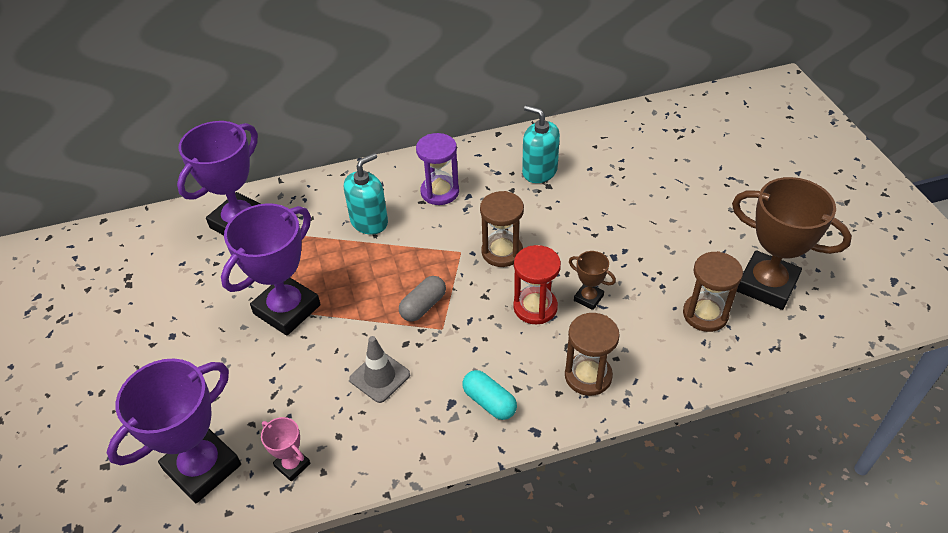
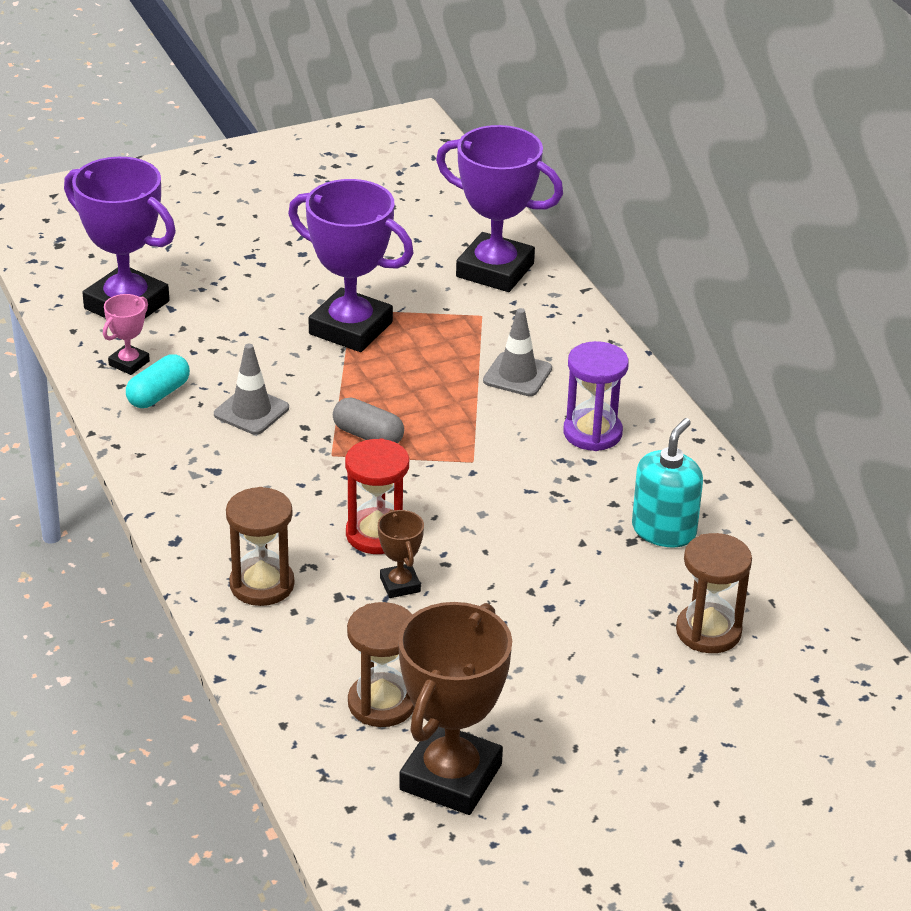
camera: 80 degrees right, 10 degrees down
(369, 222) = (517, 375): turquoise soap dispenser -> grey traffic cone
(489, 402) = (217, 501): turquoise capsule -> turquoise capsule (158, 394)
(502, 252) = (478, 499): brown hourglass -> brown hourglass (708, 631)
(588, 298) = (400, 585): brown trophy -> brown trophy turned 45 degrees counterclockwise

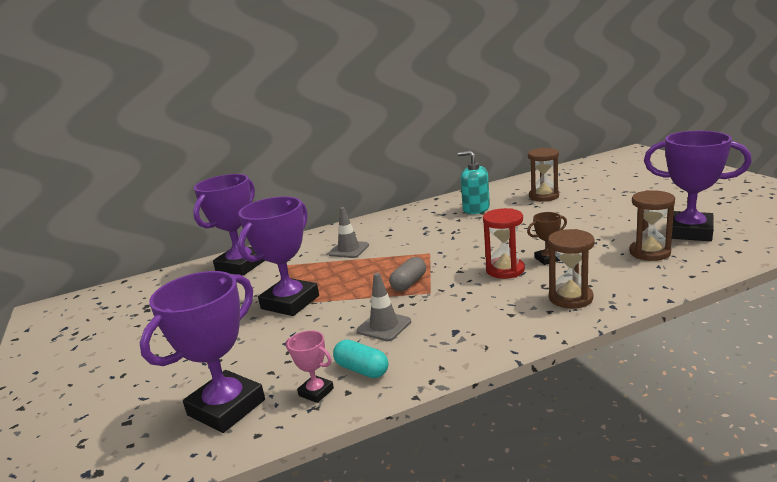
camera: 85 degrees left, 15 degrees down
(450, 777) = (689, 232): brown trophy -> purple trophy
(592, 433) = (401, 228): purple hourglass -> none

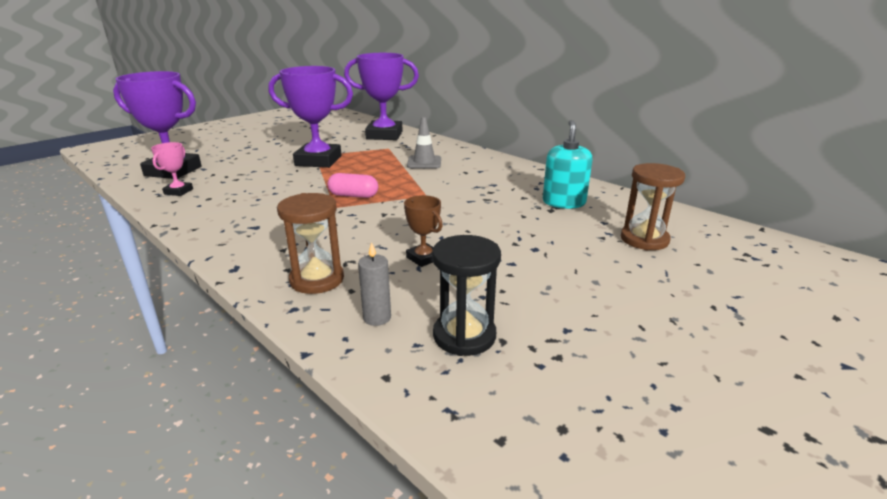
camera: 65 degrees right, 5 degrees up
(362, 370) = (203, 201): turquoise capsule -> none
(384, 326) = (271, 198): grey traffic cone -> none
(409, 283) = (353, 195): grey capsule -> pink capsule
(505, 270) = (388, 236): red hourglass -> none
(627, 277) = (377, 318): none -> grey candle
(649, 252) = (464, 336): brown hourglass -> black hourglass
(689, 232) = (569, 379): purple trophy -> none

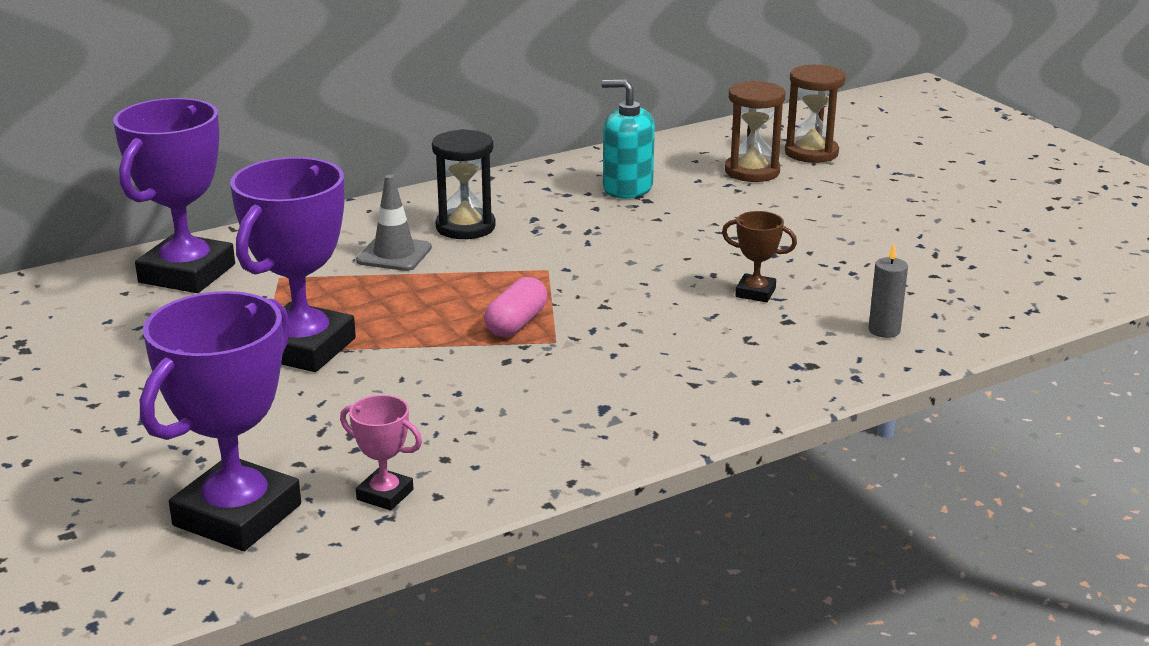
camera: 75 degrees left, 0 degrees up
(317, 279) = (791, 361): brown hourglass -> brown hourglass (811, 153)
(423, 258) = (755, 293): brown trophy -> brown trophy turned 45 degrees clockwise
(464, 336) = (924, 291): black hourglass -> black hourglass (465, 227)

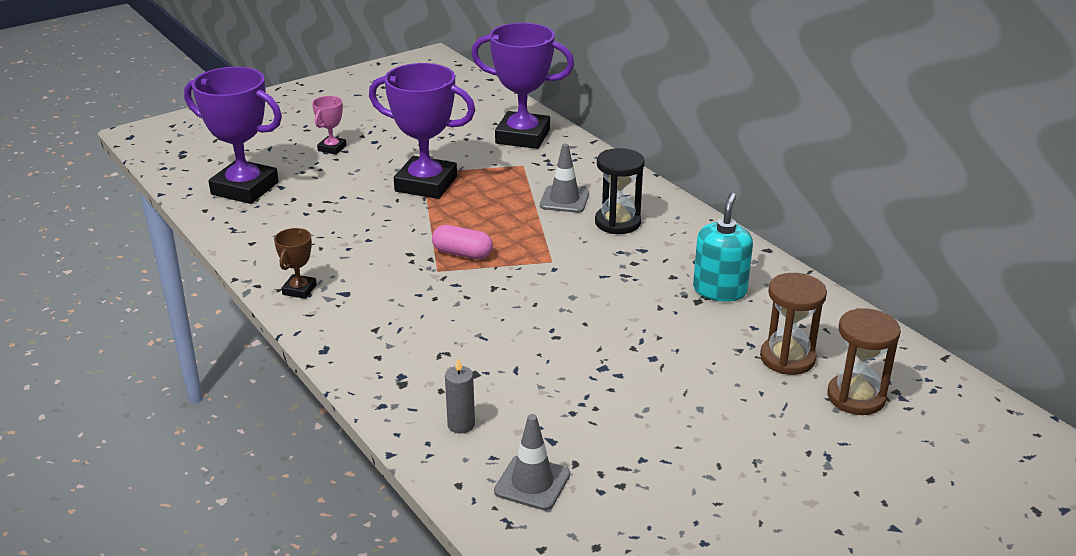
camera: 85 degrees right, 5 degrees up
(385, 495) = (255, 227): pink trophy -> pink trophy (332, 148)
(755, 293) = (524, 357): brown trophy -> brown trophy (299, 290)
(970, 296) = (532, 483): none -> grey traffic cone

